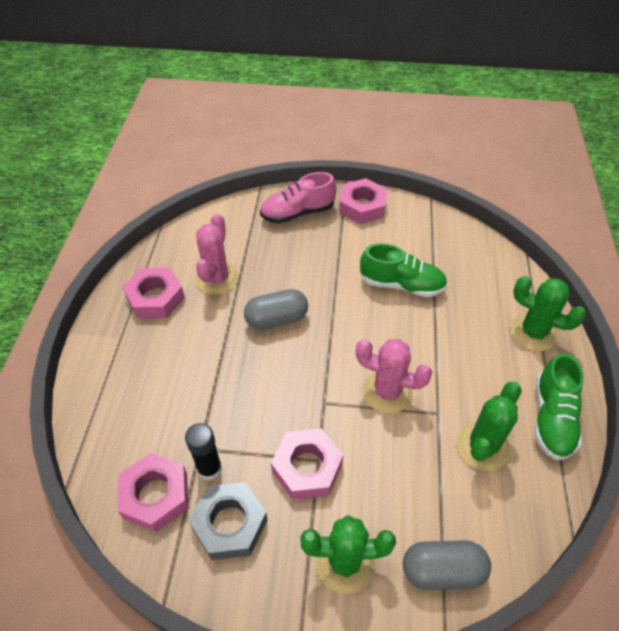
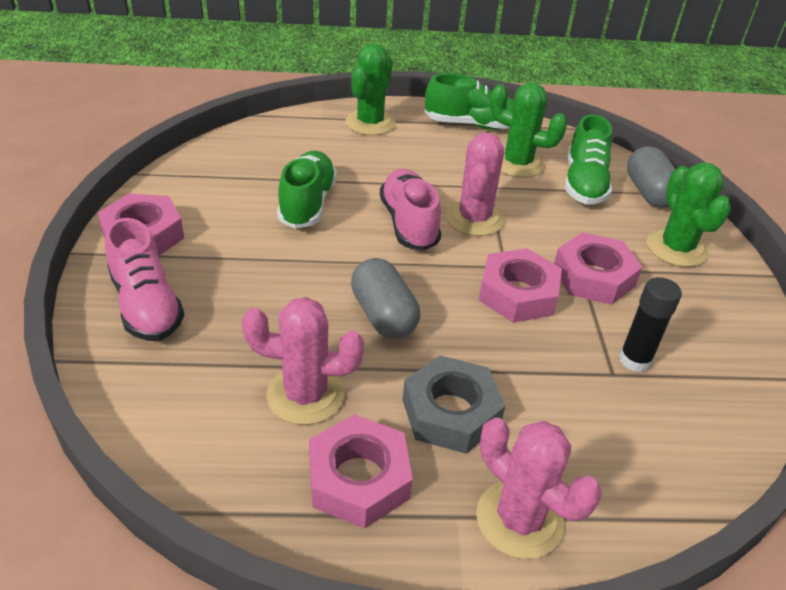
camera: 100 degrees left, 10 degrees down
(108, 364) = (519, 519): none -> pink cactus
(155, 495) = (695, 408): pink nut -> pink nut (518, 294)
(230, 524) = (689, 334): grey nut -> grey nut (451, 412)
(379, 345) = (409, 223): none -> pink shoe
(453, 504) = (584, 183): none -> green shoe

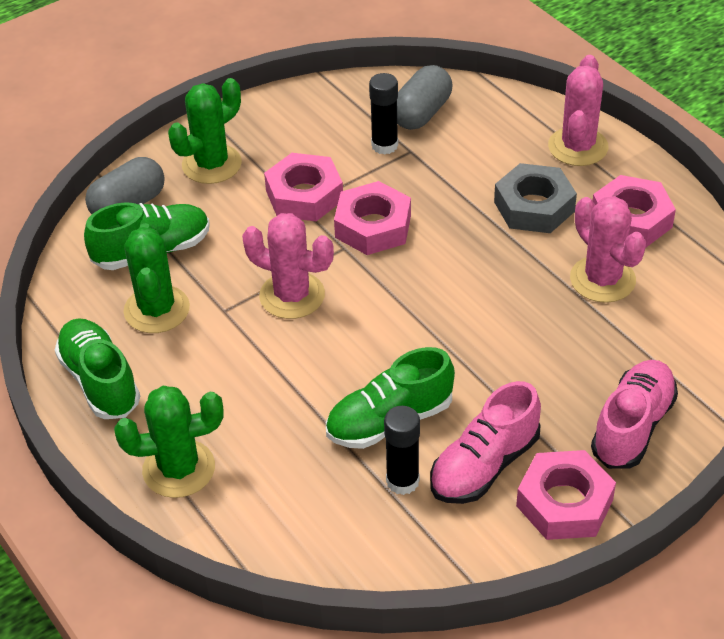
camera: 120 degrees left, 5 degrees up
(254, 185) = (402, 481): none -> black glue stick
(383, 315) = (482, 285): grey capsule -> grey capsule (421, 113)
(409, 223) = (345, 333): pink shoe -> pink shoe (484, 465)
(474, 219) = (292, 295): pink cactus -> pink cactus turned 45 degrees clockwise

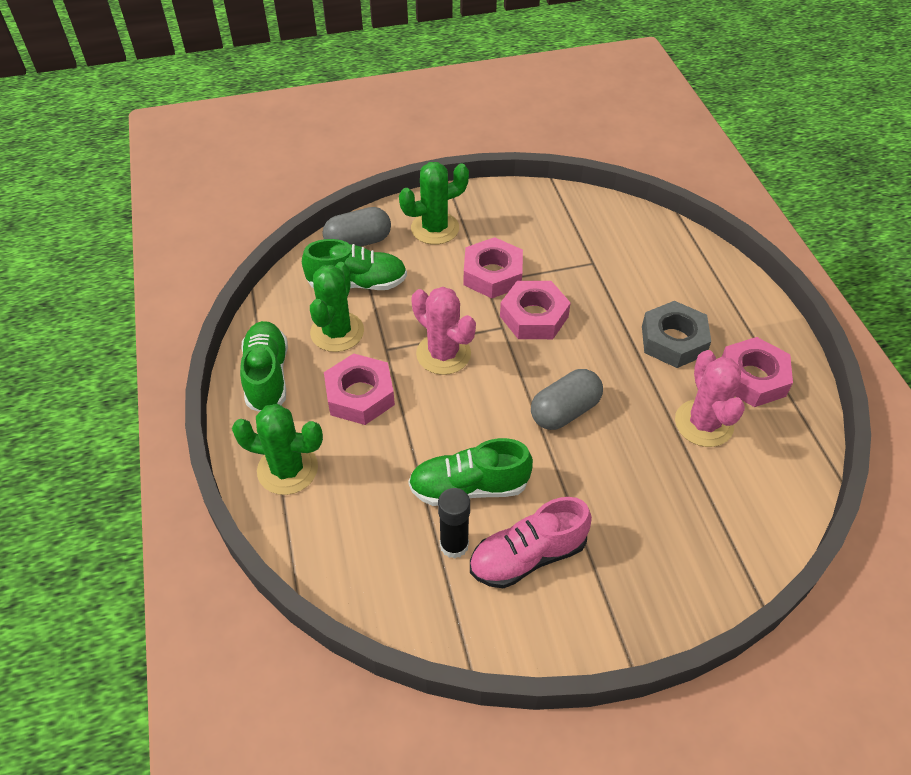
camera: 20 degrees right, 5 degrees up
(384, 145) = (574, 252): black glue stick -> none
(421, 113) = (616, 234): grey capsule -> grey capsule (565, 411)
(564, 503) = (580, 617): pink nut -> pink nut (360, 395)
(578, 147) = (733, 300): pink cactus -> none
(632, 426) = (671, 567): pink shoe -> none

